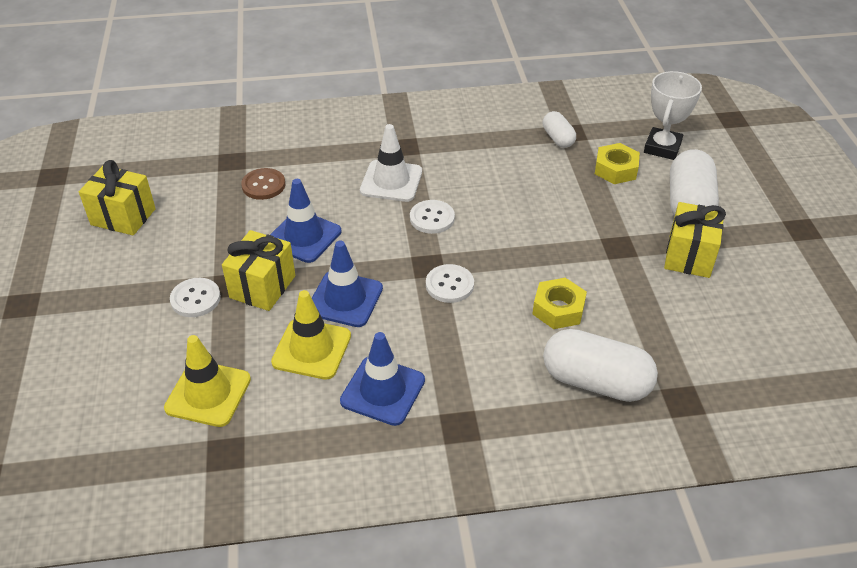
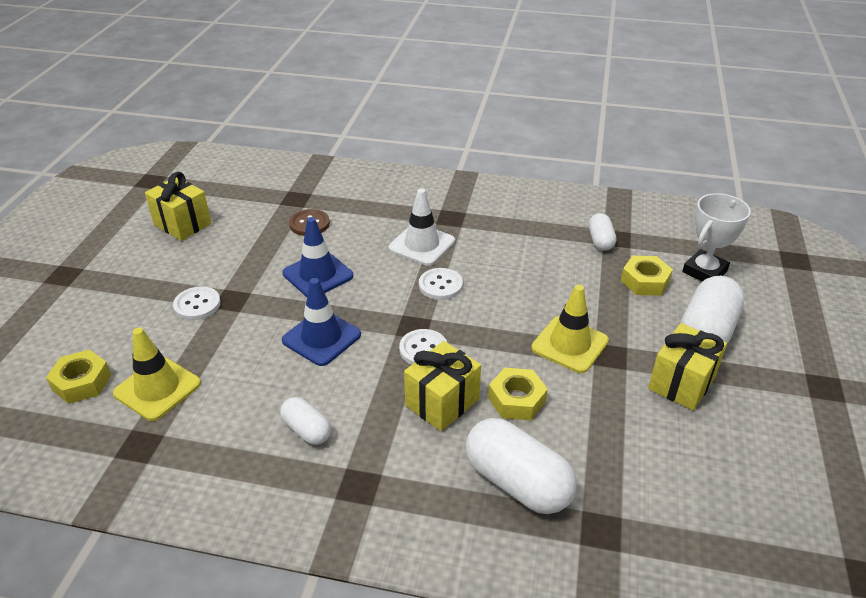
camera: 20 degrees right, 5 degrees down
(122, 410) = (82, 382): none -> yellow nut
(262, 287) = (258, 309): yellow gift -> yellow gift (442, 402)
(311, 349) = (266, 374): yellow traffic cone -> yellow traffic cone (569, 344)
(383, 391) = (307, 430): blue traffic cone -> white capsule

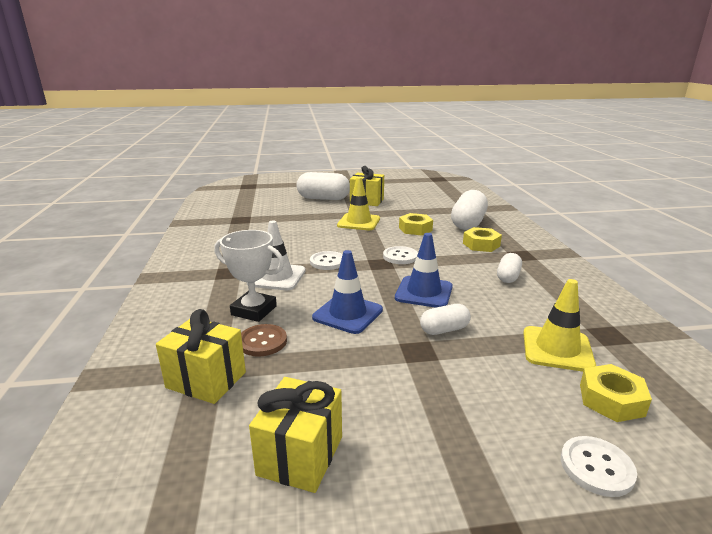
camera: 110 degrees left, 15 degrees down
(197, 305) = (444, 370): white button -> white button (596, 467)
(442, 402) = (438, 245): yellow gift -> yellow gift (206, 380)
(600, 241) = (246, 223): white capsule -> white capsule (444, 330)
(645, 281) = (286, 211): yellow nut -> yellow nut (481, 244)
(704, 271) = (269, 200): white trophy -> white trophy (254, 310)

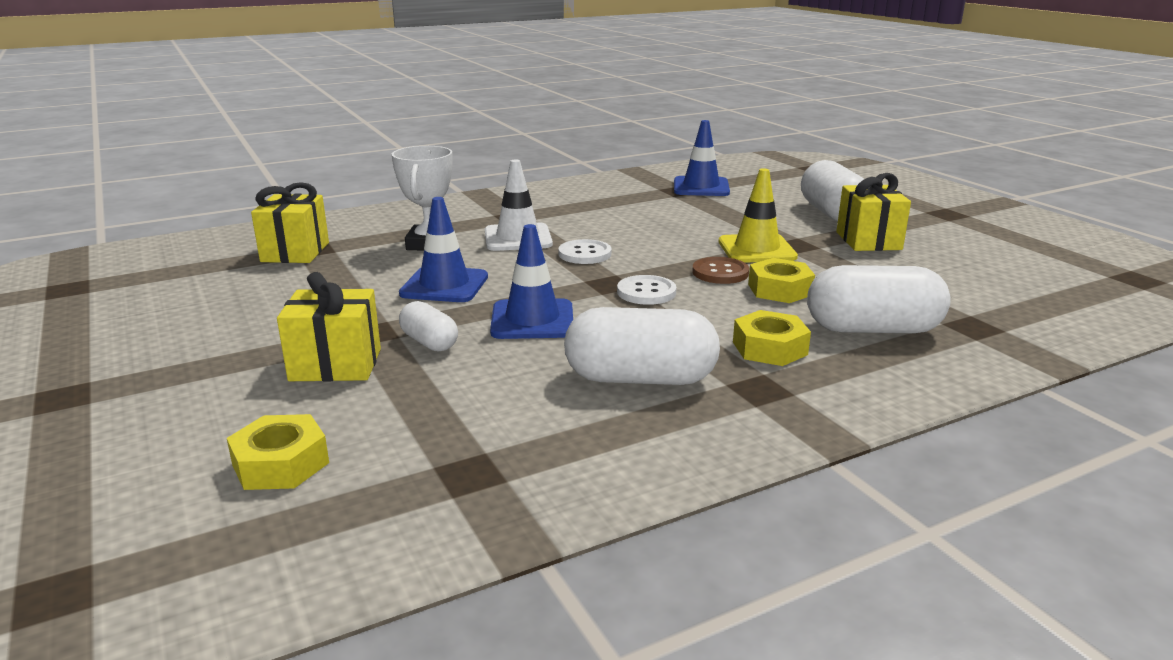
camera: 70 degrees right, 0 degrees up
(243, 213) = (701, 187): none -> blue traffic cone
(262, 342) = (366, 259): brown button -> brown button (720, 273)
(300, 455) = (189, 304): yellow gift -> yellow gift (335, 365)
(508, 277) = (640, 379): white capsule -> white capsule, size x1.83
(557, 349) = (405, 424): yellow traffic cone -> none
(596, 467) = (151, 446): white button -> none

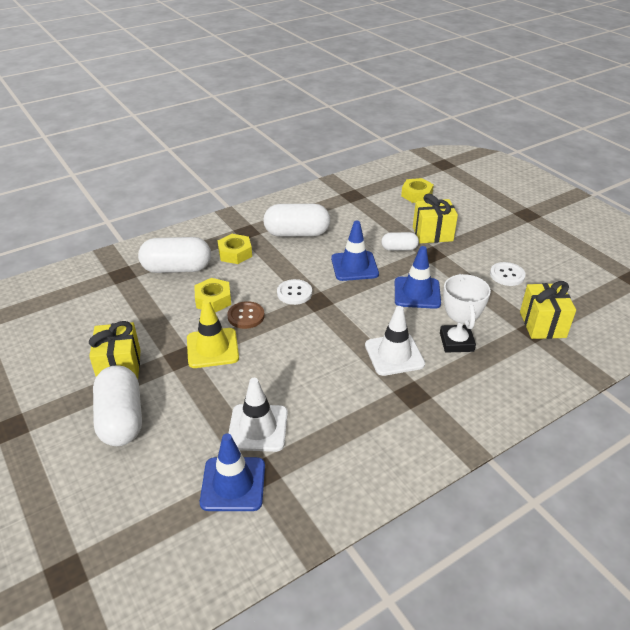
camera: 175 degrees right, 15 degrees up
(429, 342) = (399, 249): white capsule -> white capsule turned 45 degrees counterclockwise
(585, 254) = (338, 334): white button -> white button (507, 275)
(684, 206) = (258, 428): none -> white traffic cone

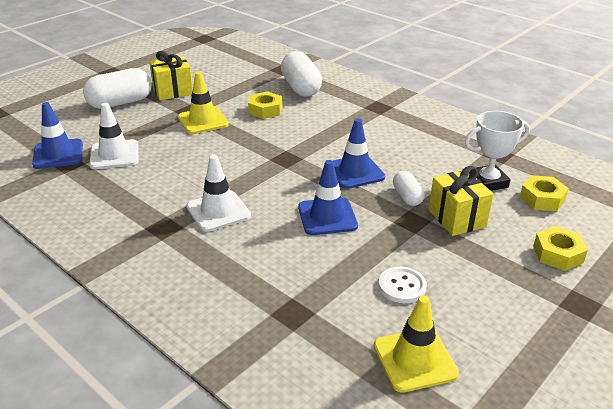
camera: 75 degrees right, 5 degrees down
(235, 253) = (338, 107): yellow nut -> yellow nut (557, 254)
(246, 316) = (249, 128): brown button -> none
(294, 293) = (292, 145): white button -> none
(297, 233) = (393, 132): white capsule -> none
(456, 342) = (250, 250): white trophy -> white trophy (488, 182)
(542, 324) = (307, 321): yellow gift -> none
(577, 286) = (415, 360): none -> yellow traffic cone

